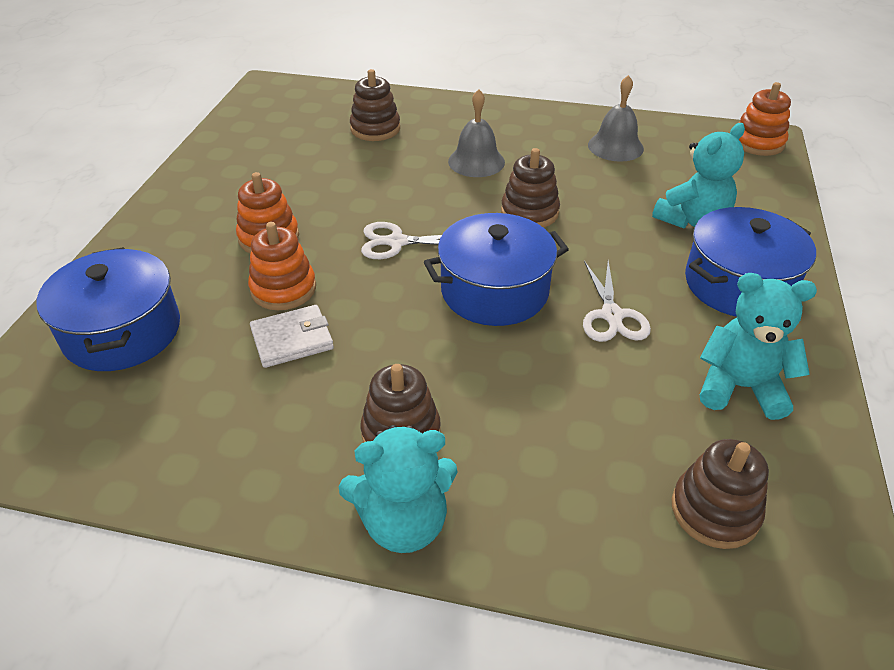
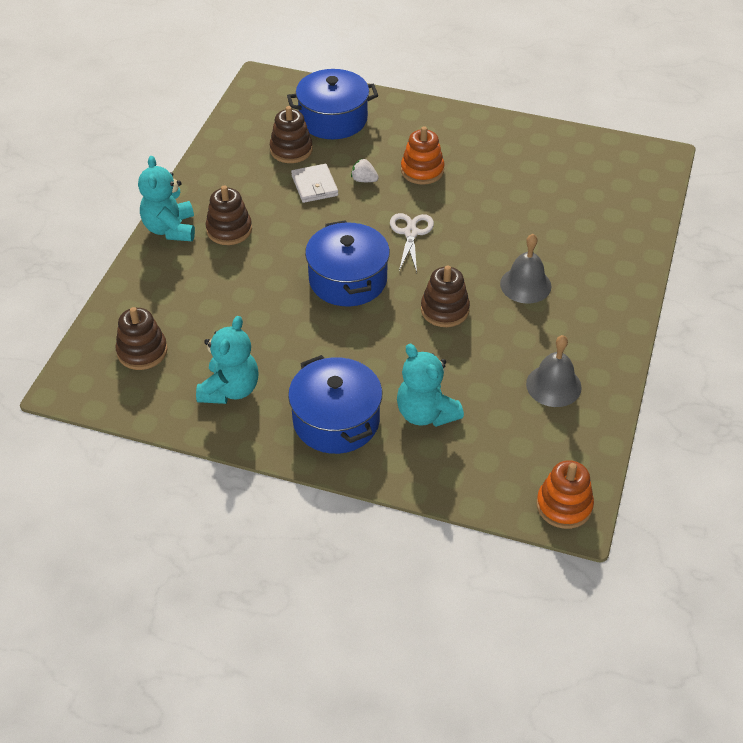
camera: 95 degrees right, 5 degrees up
(283, 289) = (364, 180): orange stacking toy -> white strawberry
(375, 129) = (582, 224): brown stacking toy -> brown stacking toy (291, 150)
(612, 315) = (312, 338): white scissors -> none

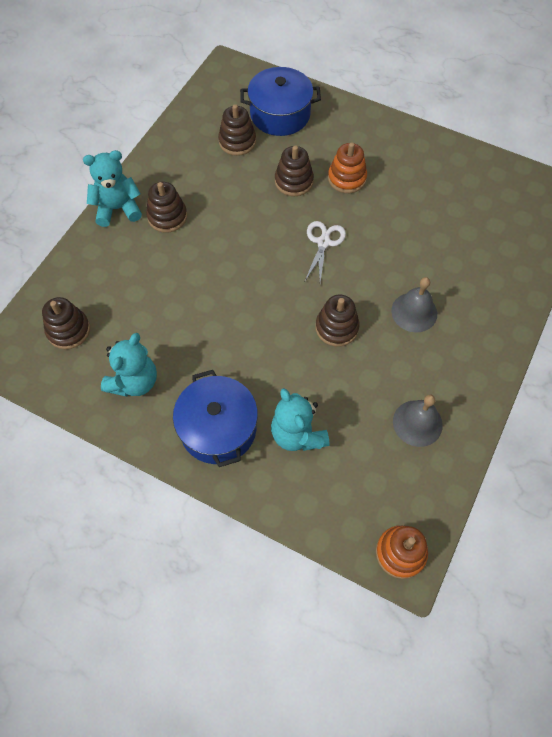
camera: 10 degrees right, 15 degrees up
(170, 229) = (118, 209): turquoise teddy bear -> turquoise teddy bear turned 75 degrees clockwise
(314, 186) = (250, 181): white wallet -> none
(348, 280) = (258, 283): blue pot -> none
(364, 180) = (294, 181): white strawberry -> brown stacking toy

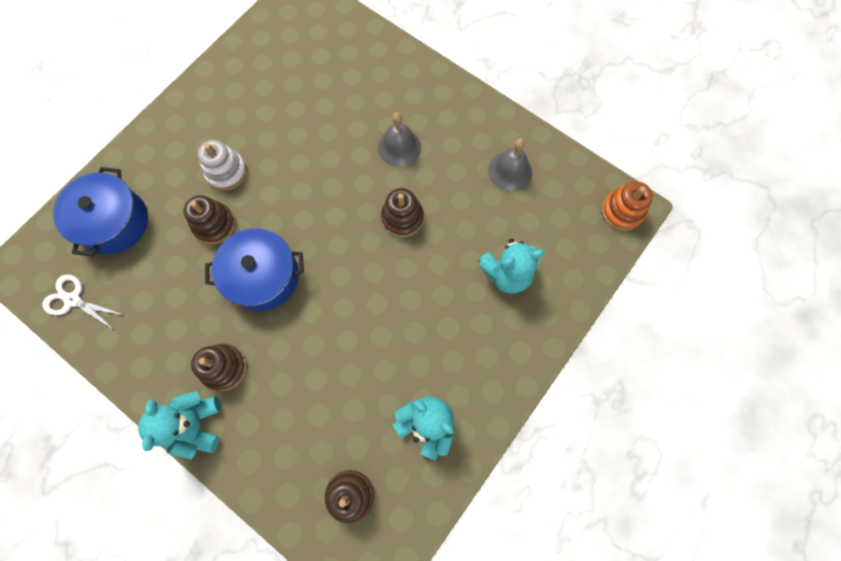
camera: 80 degrees left, 10 degrees up
(218, 428) = (490, 345): blue pot -> blue pot (263, 276)
(237, 141) = (138, 275): brown stacking toy -> none
(323, 242) = (301, 210): white scissors -> white scissors (73, 300)
(347, 178) = (226, 172): orange stacking toy -> white stacking toy

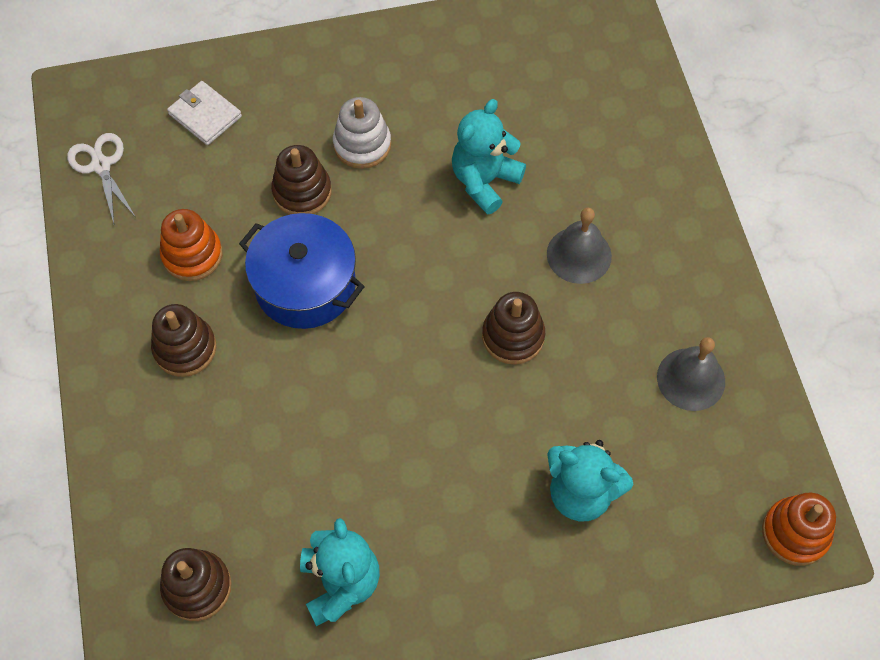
camera: 40 degrees right, 10 degrees down
(114, 222) = (205, 115): blue pot -> white wallet
(180, 310) = (192, 255): none -> orange stacking toy
(196, 425) = (109, 384): turquoise teddy bear -> turquoise teddy bear (484, 181)

